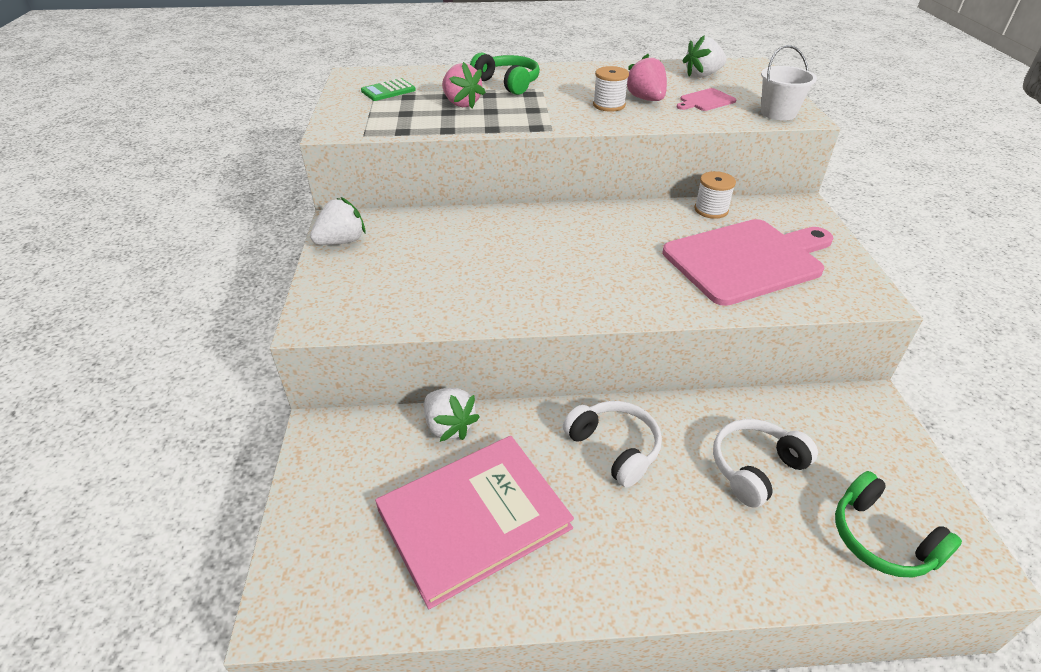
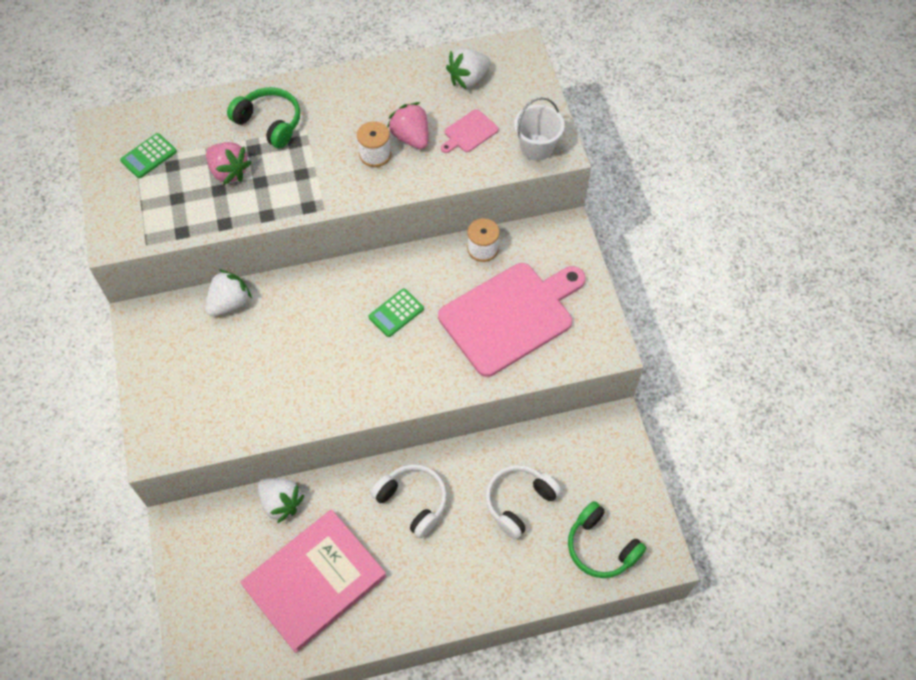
camera: 10 degrees left, 20 degrees up
(342, 241) = (149, 346): white strawberry -> white strawberry (229, 303)
(615, 245) = (396, 313): none -> green calculator

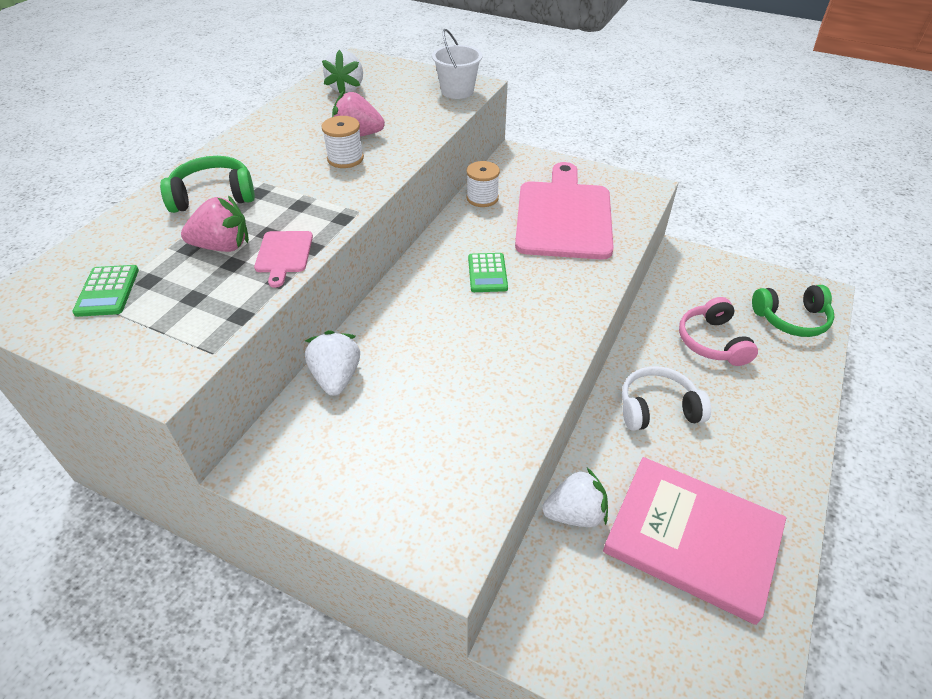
camera: 50 degrees left, 15 degrees down
(314, 580) = (692, 539): pink book -> pink book turned 60 degrees counterclockwise
(469, 132) = (397, 109): pink cutting board -> pink cutting board (284, 254)
(519, 502) = (712, 342): white headphones -> pink headphones

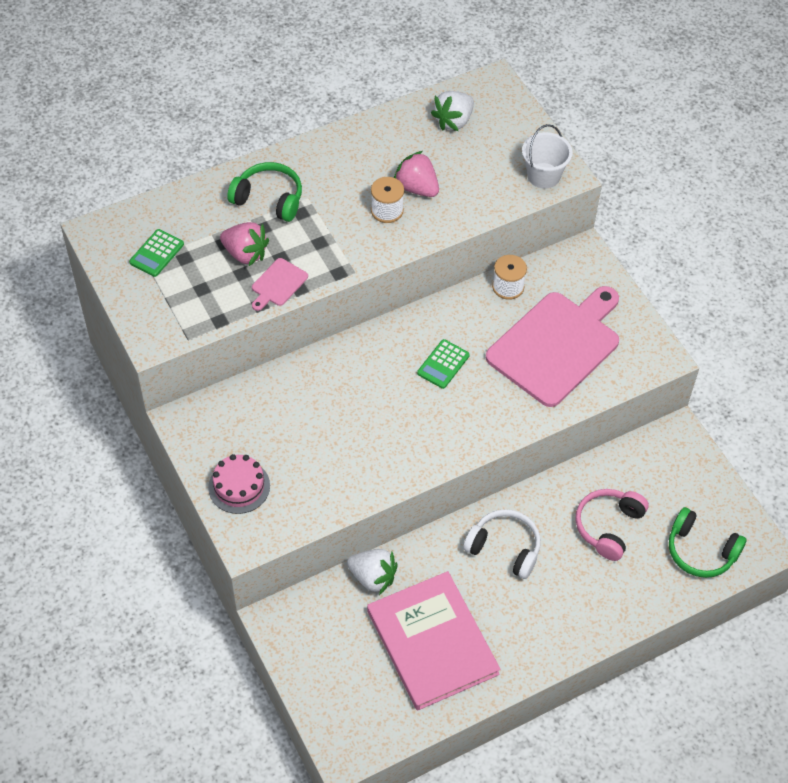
camera: 35 degrees right, 10 degrees up
(336, 377) = (271, 387): white strawberry -> none
(384, 498) = (239, 486): none -> pink cake

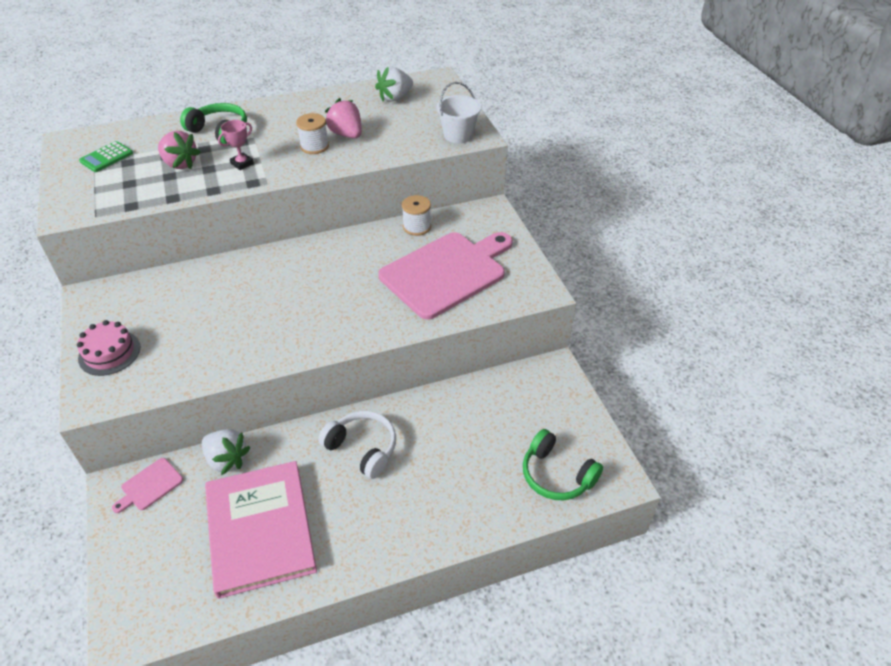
camera: 10 degrees right, 10 degrees down
(278, 284) = (196, 186): pink cutting board -> pink cutting board (150, 486)
(315, 246) = (242, 163): none -> pink trophy
(443, 364) = (339, 277): green calculator -> none
(608, 527) = (469, 441): pink headphones -> none

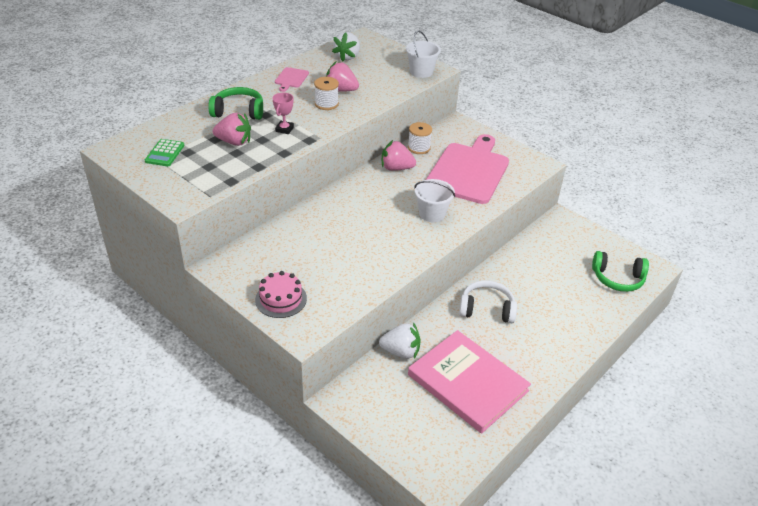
camera: 30 degrees left, 5 degrees down
(150, 486) = (362, 389): pink cutting board -> pink cutting board (291, 79)
(354, 311) = (432, 214): none -> white bucket
(368, 243) = (396, 168): none -> pink strawberry

